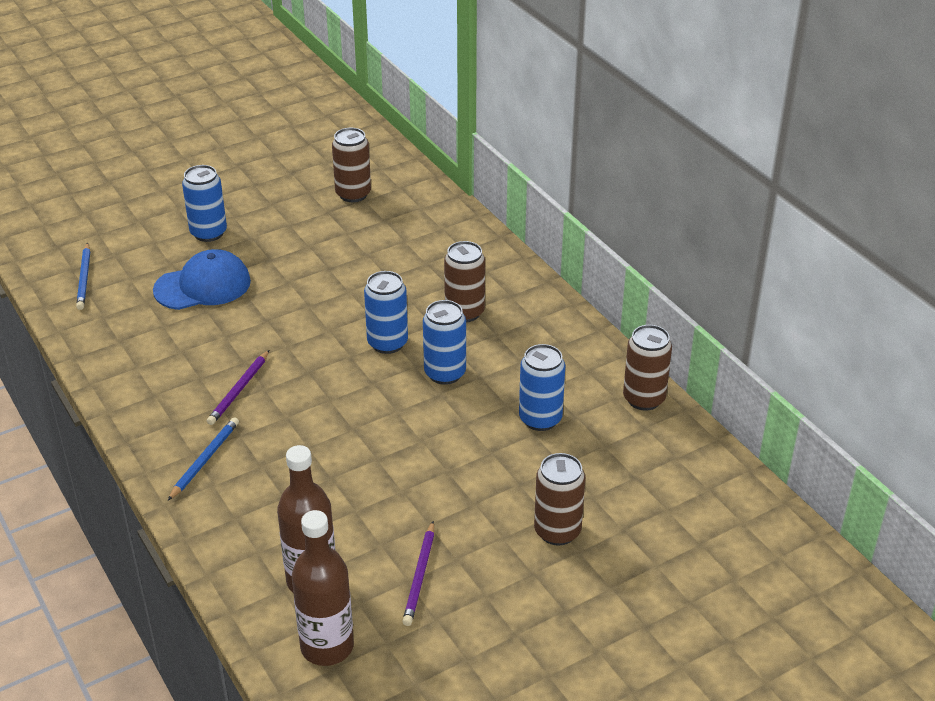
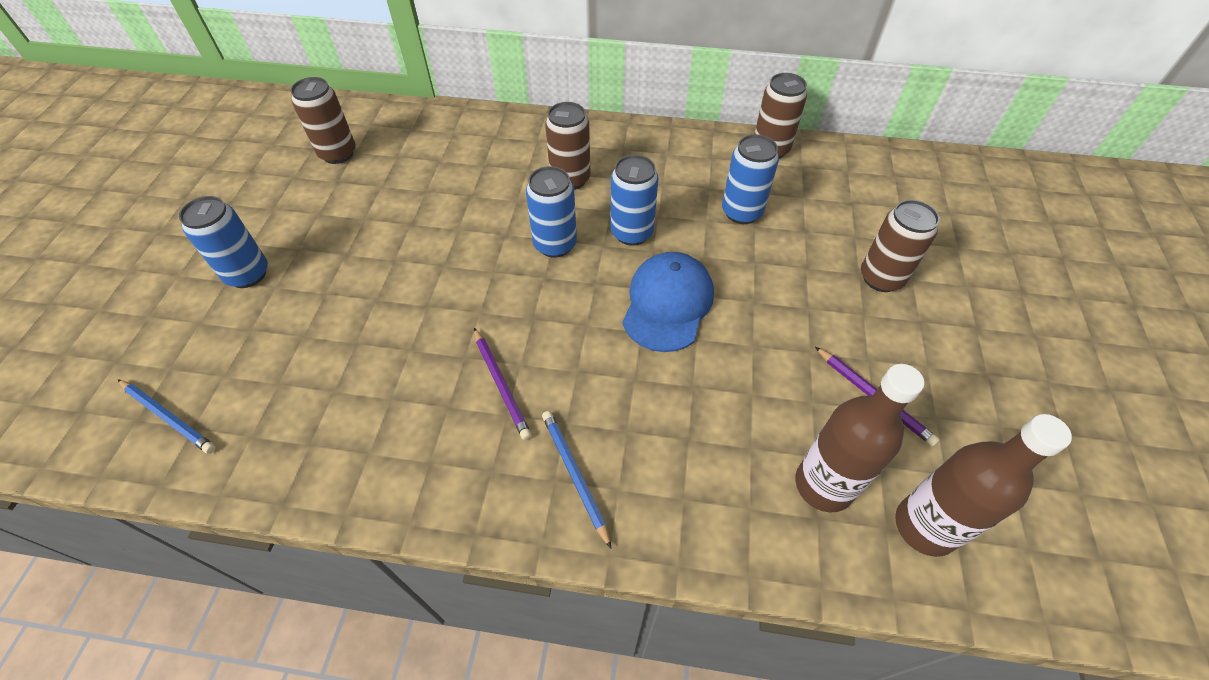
camera: 50 degrees left, 15 degrees up
(203, 286) = (317, 324): blue cap -> blue cap (667, 304)

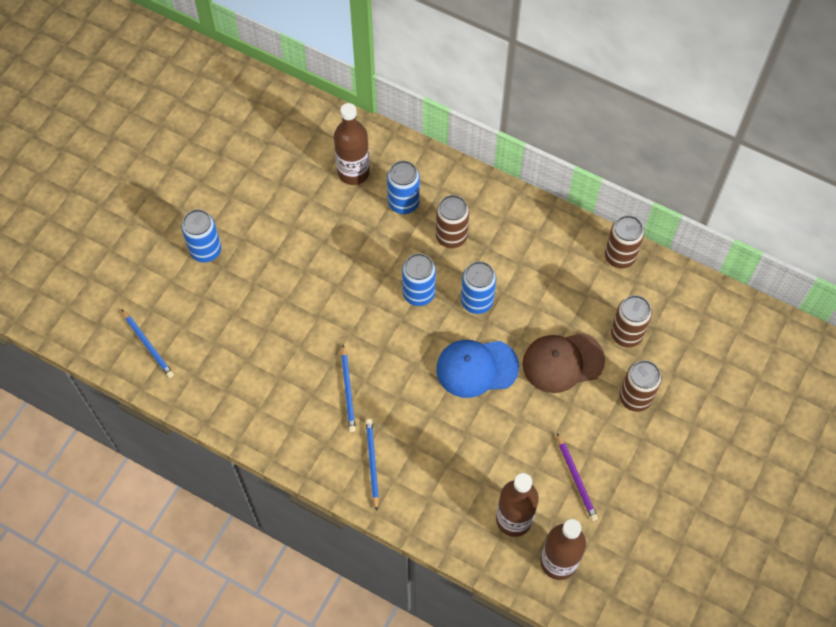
camera: 20 degrees right, 10 degrees up
(338, 153) = (285, 154): brown can -> brown can (626, 334)
(428, 150) = (353, 172): none -> brown bottle
(501, 384) = (348, 390): purple pencil -> blue pencil
(667, 304) = (476, 368): blue cap -> blue cap turned 135 degrees counterclockwise
(741, 212) = (565, 309): blue can -> blue can (403, 203)
(771, 266) = (562, 362): none -> brown cap

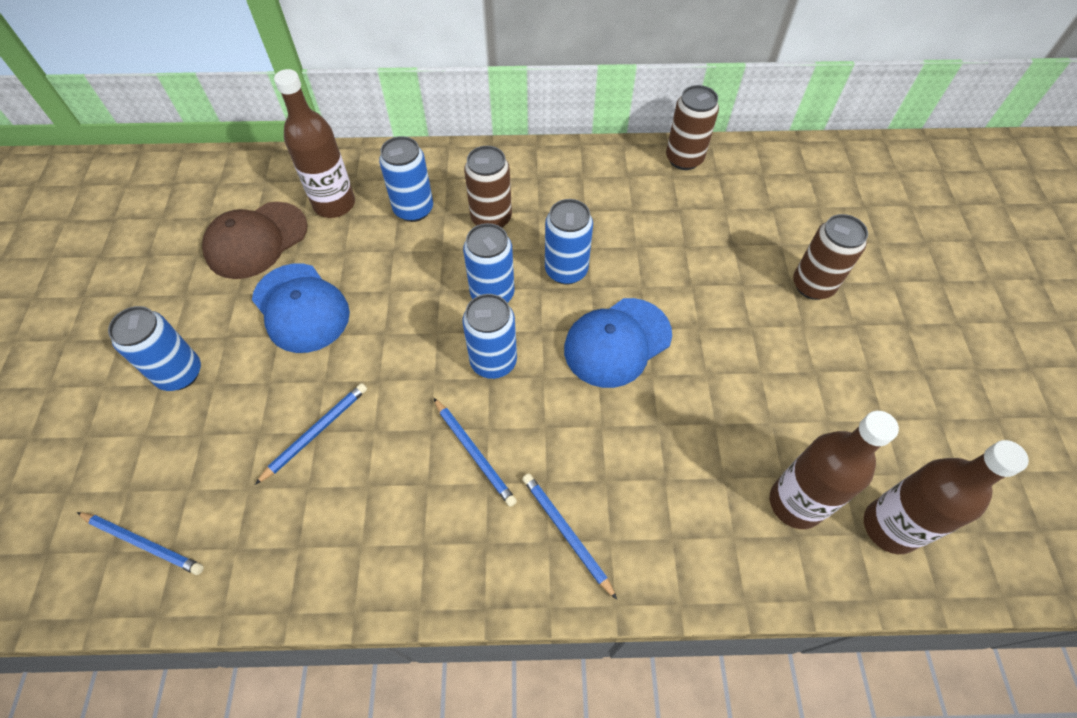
camera: 30 degrees left, 5 degrees down
(265, 329) = (315, 432): none -> blue pencil
(295, 242) = (301, 308): none -> blue cap
(392, 340) = (493, 362): none -> blue can
(562, 362) = (708, 287): brown cap -> brown cap (256, 240)
(576, 478) = (826, 408): purple pencil -> none
(626, 334) = (751, 227): brown can -> none

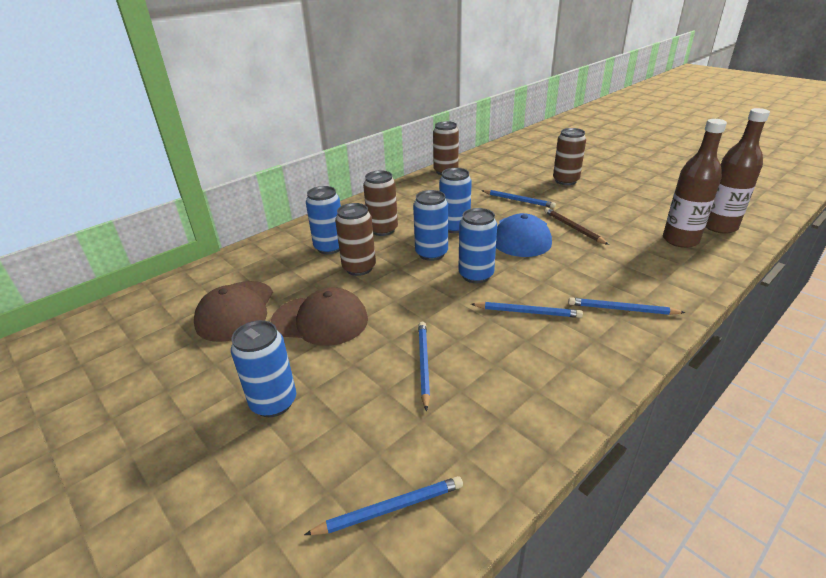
camera: 40 degrees left, 25 degrees down
(301, 308) = (320, 320): blue cap -> brown cap
(334, 204) = (271, 269): brown bottle -> none
(405, 262) = (359, 268): none -> brown can
(695, 376) = (573, 228): none -> brown pencil
(698, 278) = (518, 200): none -> blue pencil

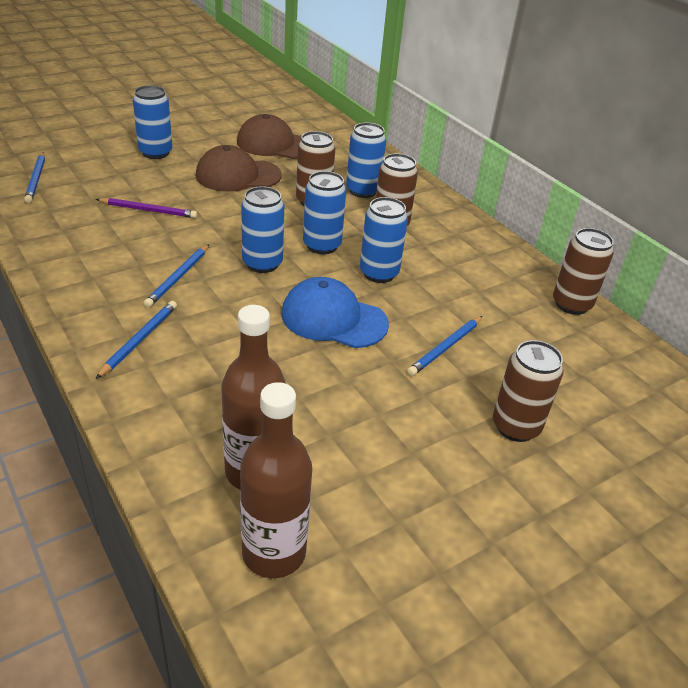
camera: 95 degrees right, 5 degrees up
(320, 320) = (238, 175): brown cap -> brown cap turned 60 degrees clockwise
(423, 364) = (148, 210): blue pencil -> purple pencil
(573, 228) = (338, 372): brown pencil -> none

